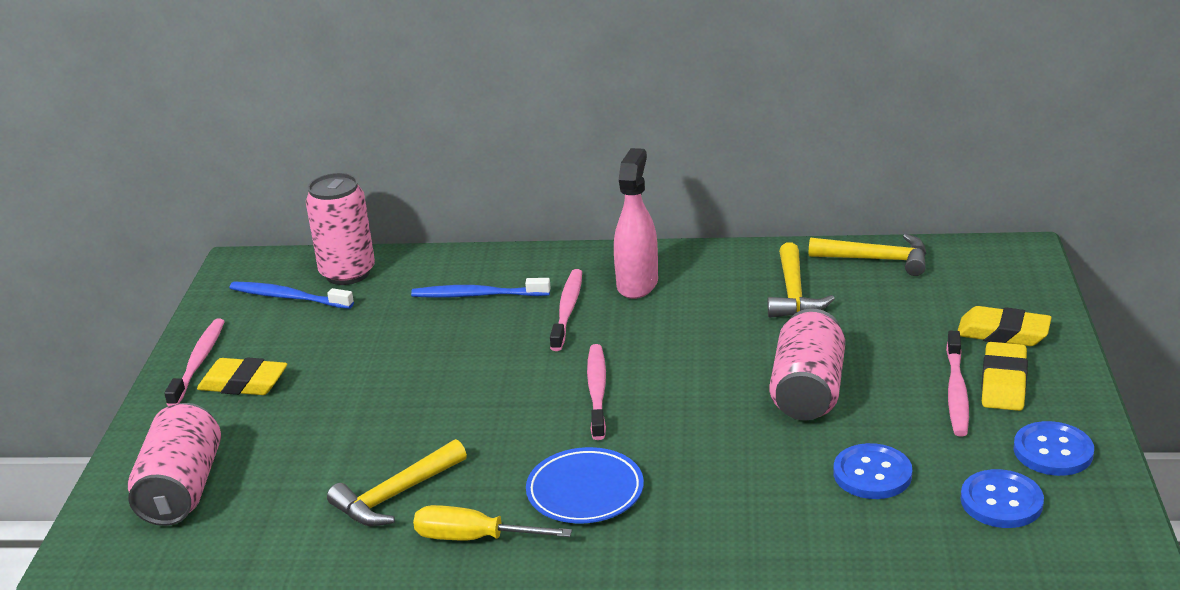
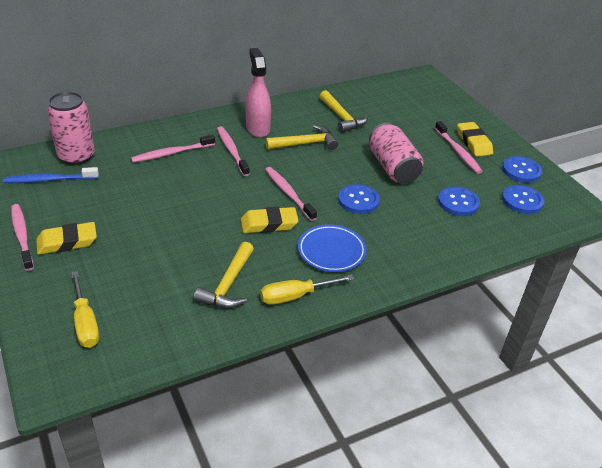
camera: 35 degrees left, 10 degrees up
(182, 489) = (85, 322): pink can -> yellow screwdriver
(478, 295) = (172, 153): blue toothbrush -> pink toothbrush
(699, 428) = (358, 200): none -> blue button
(877, 259) = (366, 92): yellow hammer -> yellow hammer (305, 143)
(1003, 333) = (452, 118): yellow eraser -> yellow eraser (269, 224)

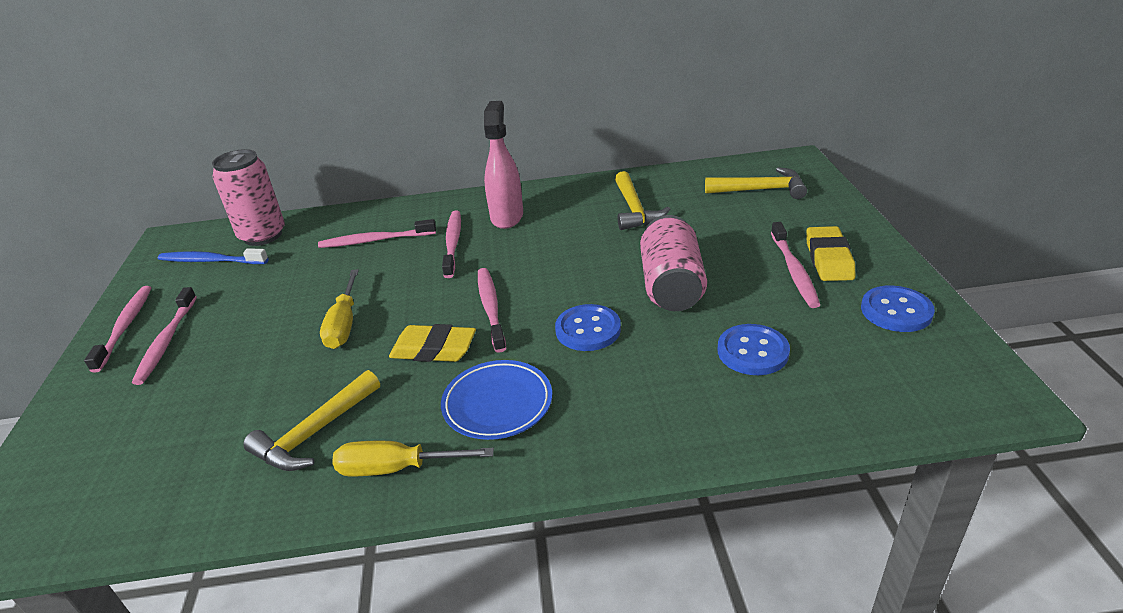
camera: 25 degrees right, 5 degrees down
(67, 242) = (167, 341): yellow eraser -> pink toothbrush
(85, 322) = (97, 456): yellow screwdriver -> yellow screwdriver (344, 324)
(305, 143) = (560, 241): yellow hammer -> yellow hammer (761, 190)
(522, 201) = (875, 362): blue button -> none

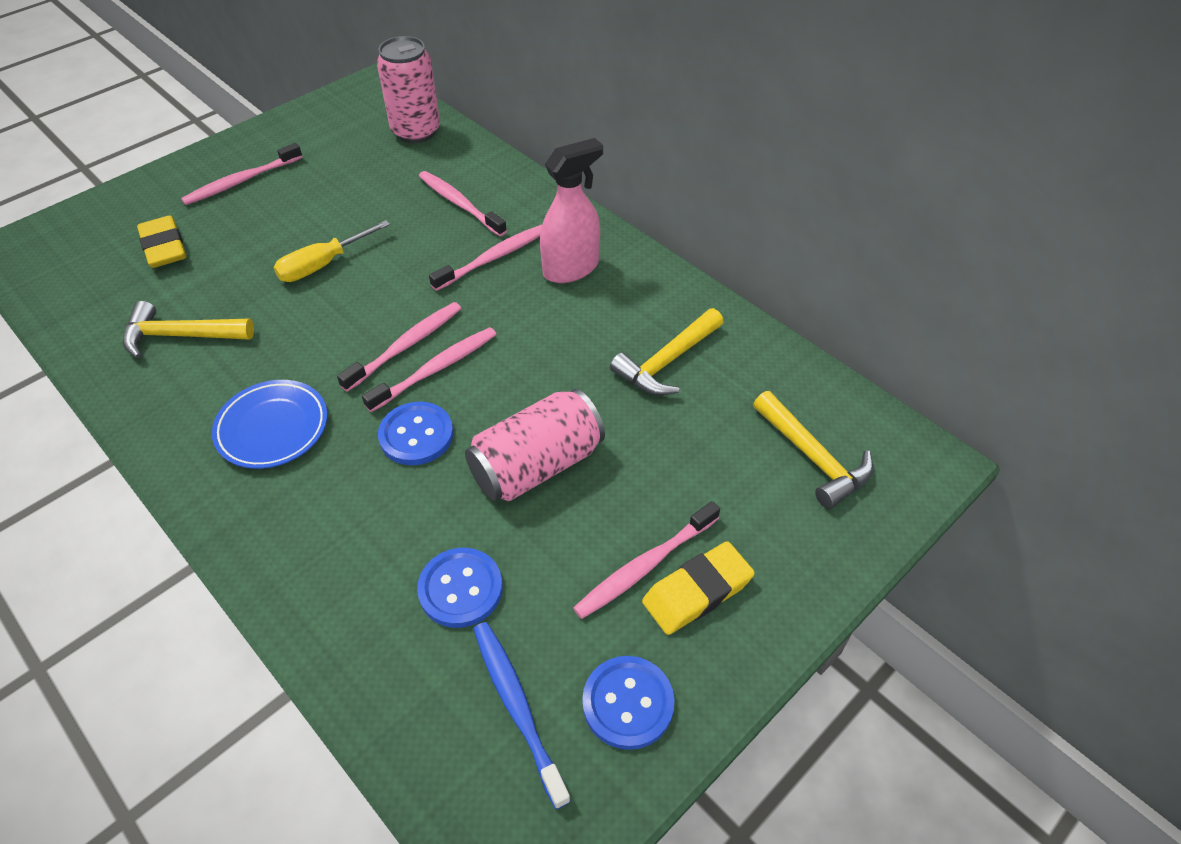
camera: 50 degrees right, 15 degrees up
(125, 327) = (245, 147): pink toothbrush -> pink toothbrush (435, 369)
(211, 261) = (358, 129): blue toothbrush -> blue toothbrush (517, 708)
(397, 468) = (165, 409): yellow screwdriver -> none
(434, 349) = (322, 343): yellow eraser -> yellow eraser (164, 247)

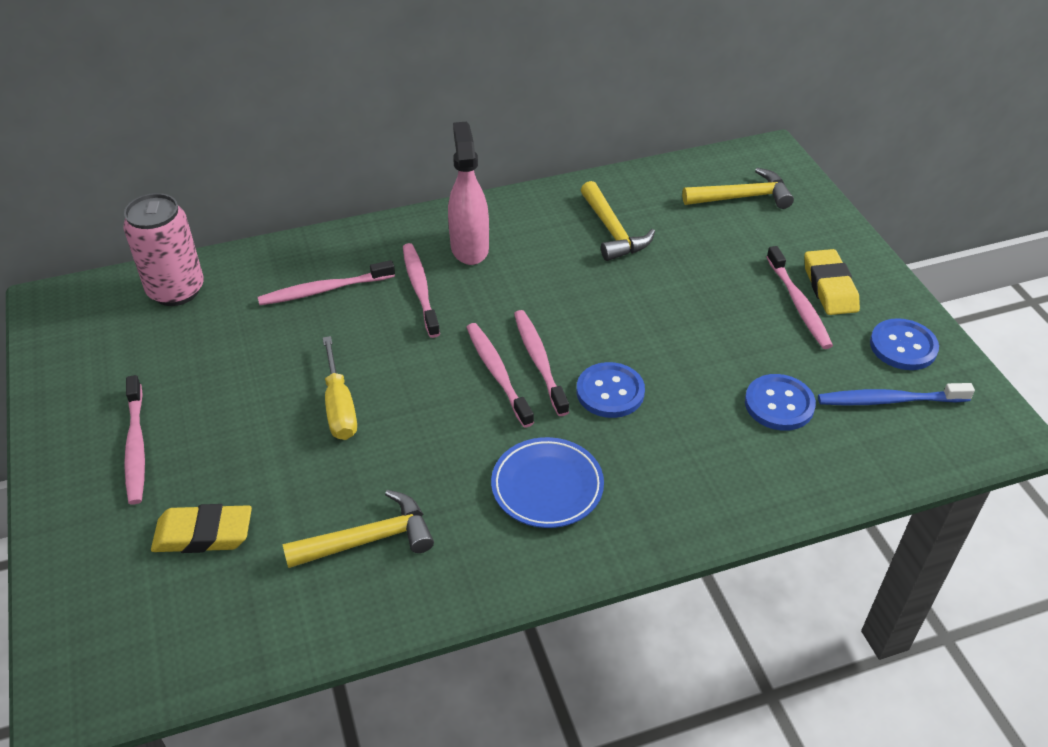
camera: 65 degrees left, 5 degrees down
(180, 336) = (369, 539): yellow hammer -> yellow hammer turned 135 degrees counterclockwise
(536, 465) = (680, 331): pink can -> none

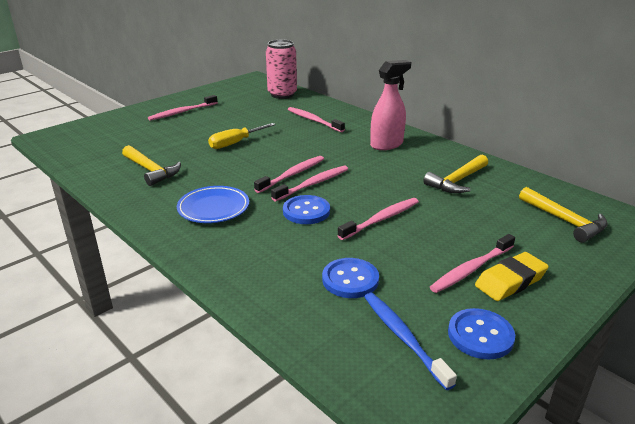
camera: 65 degrees right, 15 degrees down
(203, 534) = (138, 136): yellow eraser -> none
(420, 289) = (338, 140): pink toothbrush -> pink toothbrush (381, 219)

